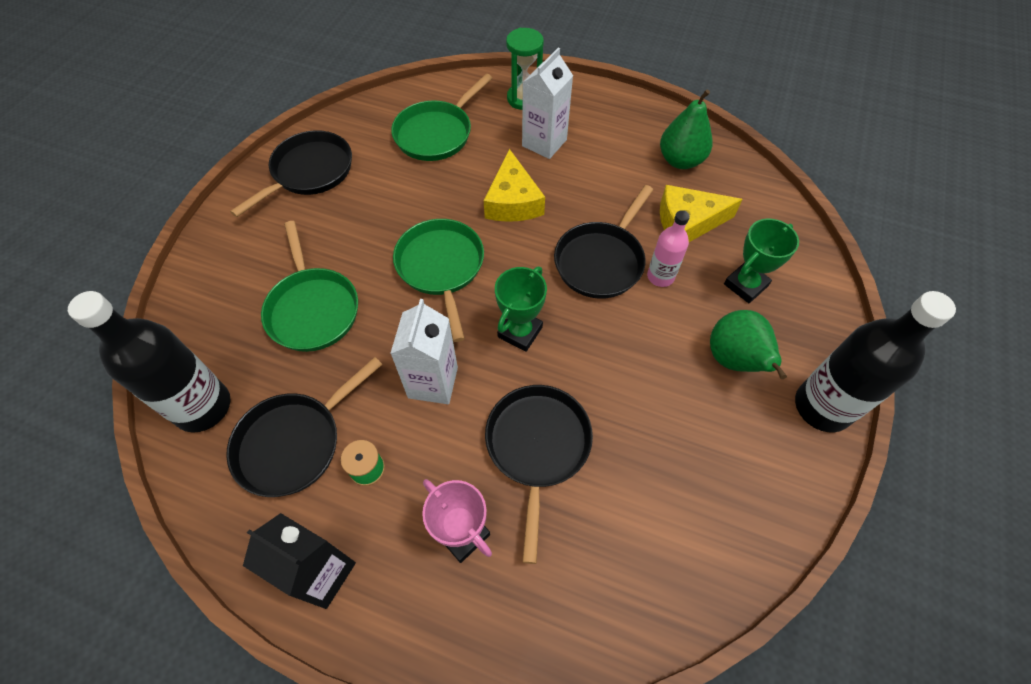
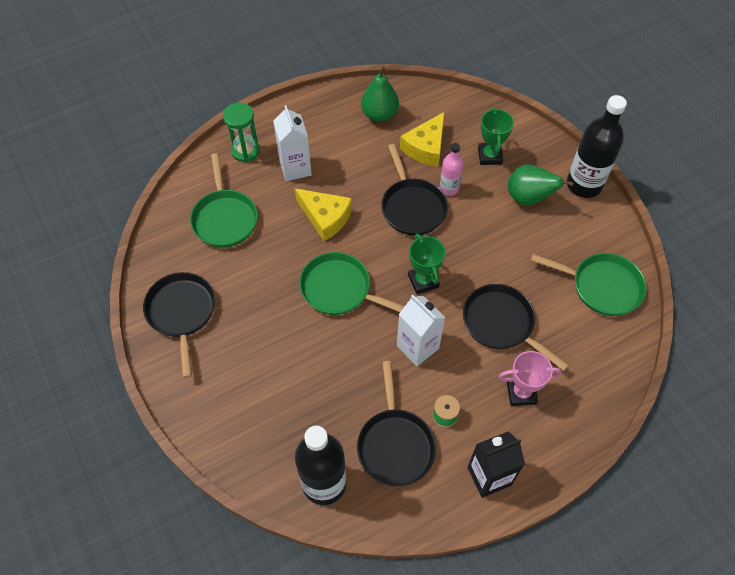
camera: 50 degrees left, 0 degrees up
(312, 309) = (304, 379): green pan -> green pan (602, 287)

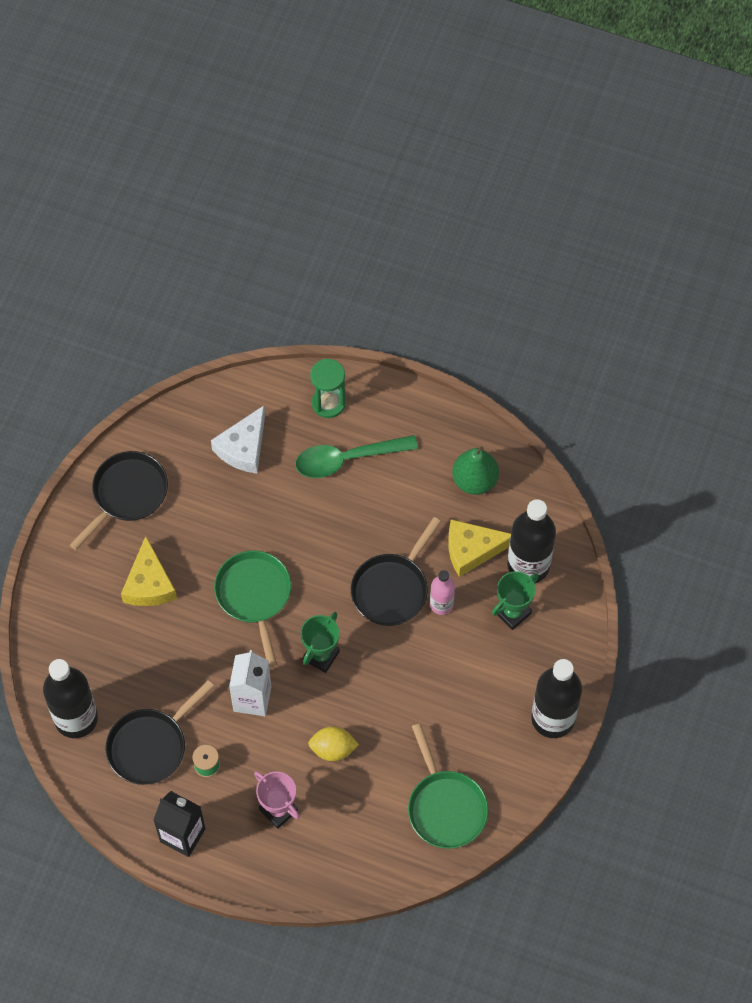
camera: 50 degrees right, 5 degrees up
(224, 218) = (243, 447): green pan -> white cheese
(295, 168) = (347, 459): white carton -> green spoon
(325, 217) = (316, 527): yellow cheese -> yellow cheese (149, 583)
(464, 127) = (528, 565): none -> black bottle
(501, 323) = (333, 749): black pan -> yellow lemon
(528, 198) = (492, 680): green pear -> none

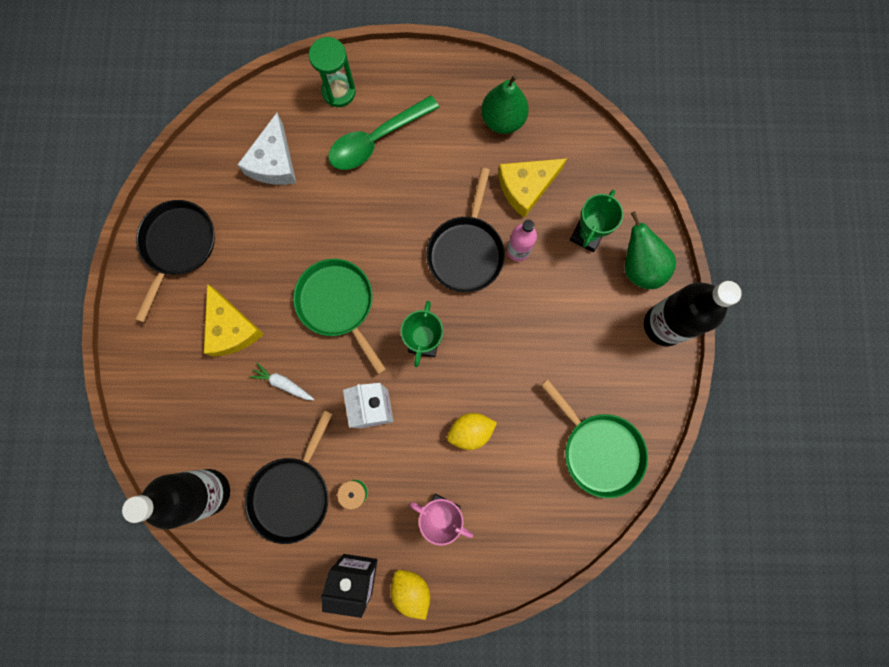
camera: 20 degrees left, 15 degrees up
(178, 648) = (283, 383): none -> white carrot
(226, 865) = (411, 589): none -> yellow lemon
(528, 565) = (583, 184): black bottle -> none
(551, 658) = (639, 266): none -> green pear

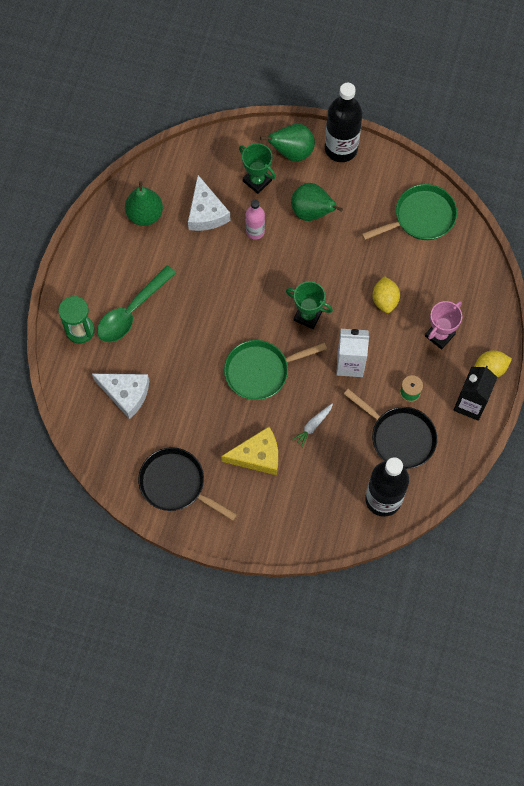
camera: 75 degrees left, 10 degrees down
(376, 140) = (132, 311): green spoon -> green spoon turned 60 degrees clockwise
(466, 251) = (245, 268): black pan -> none
(526, 187) = (206, 212): yellow cheese -> white cheese
(564, 311) = (312, 212): none -> green pear

